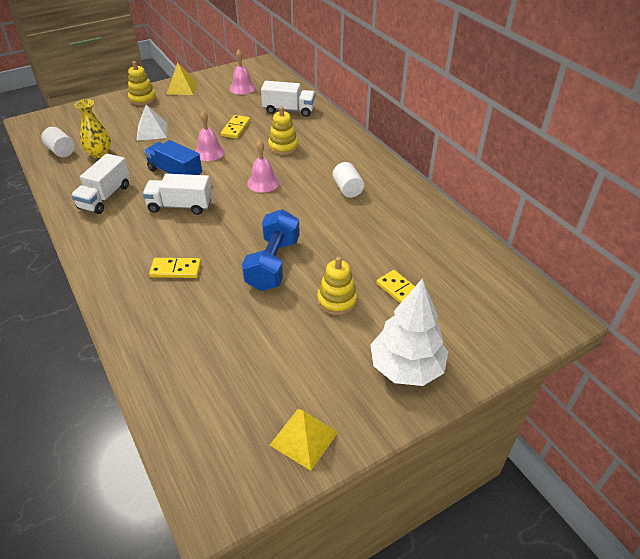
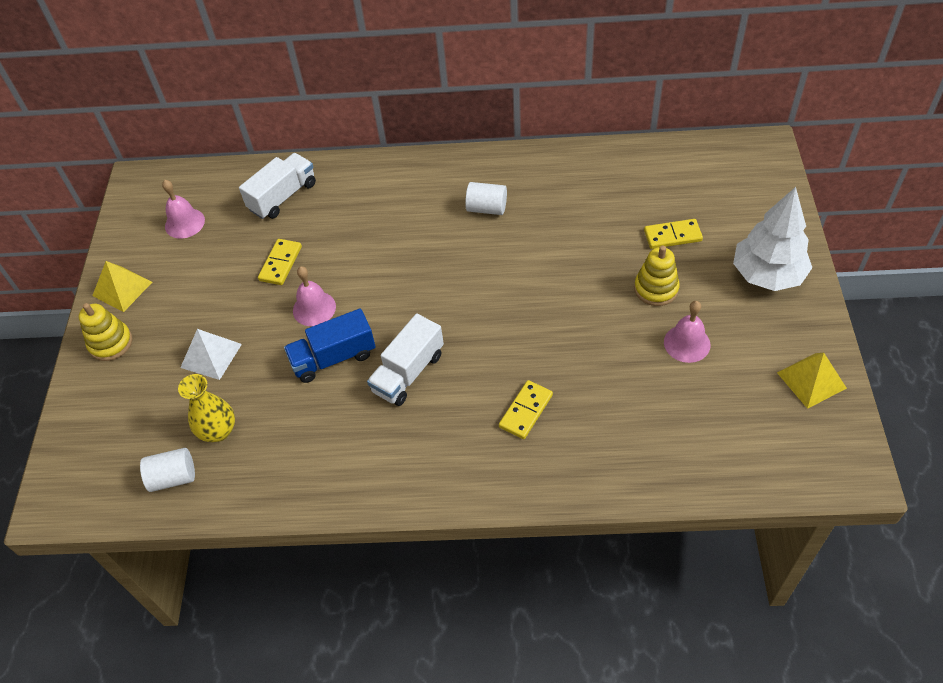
camera: 55 degrees left, 10 degrees up
(105, 197) = (330, 448): white truck -> none
(236, 128) = (280, 263): yellow domino -> yellow domino turned 60 degrees clockwise
(263, 182) = (419, 277): pink bell -> pink bell (687, 343)
(273, 264) = (570, 320): blue dumbbell -> none
(283, 146) = (360, 232): yellow stacking toy -> none

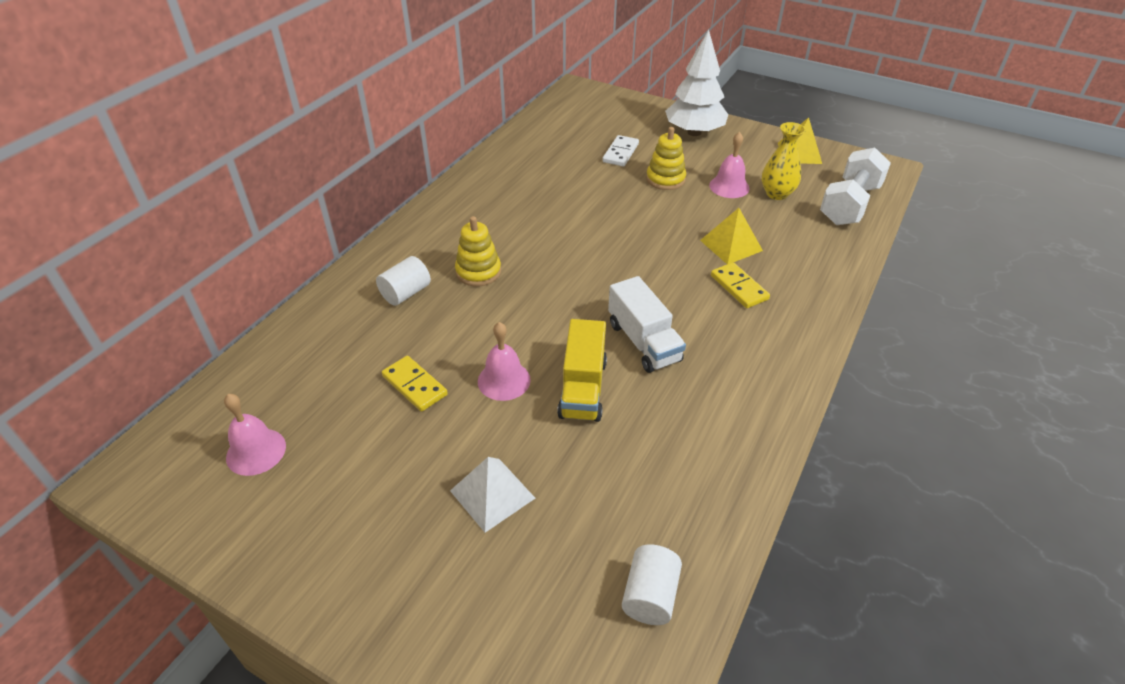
camera: 65 degrees left, 10 degrees down
(111, 343) = (377, 601): yellow stacking toy -> yellow stacking toy (478, 272)
(122, 288) = (294, 556): yellow pyramid -> yellow pyramid (731, 245)
(218, 431) = (610, 524): yellow vase -> yellow vase (777, 194)
(283, 197) = (319, 350): white truck -> none
(333, 358) = (583, 388): blue truck -> yellow truck
(487, 208) = (494, 225): white cylinder -> white cylinder (406, 293)
(672, 236) = (620, 153): yellow domino -> white domino
(742, 458) = (849, 204): none -> white dumbbell

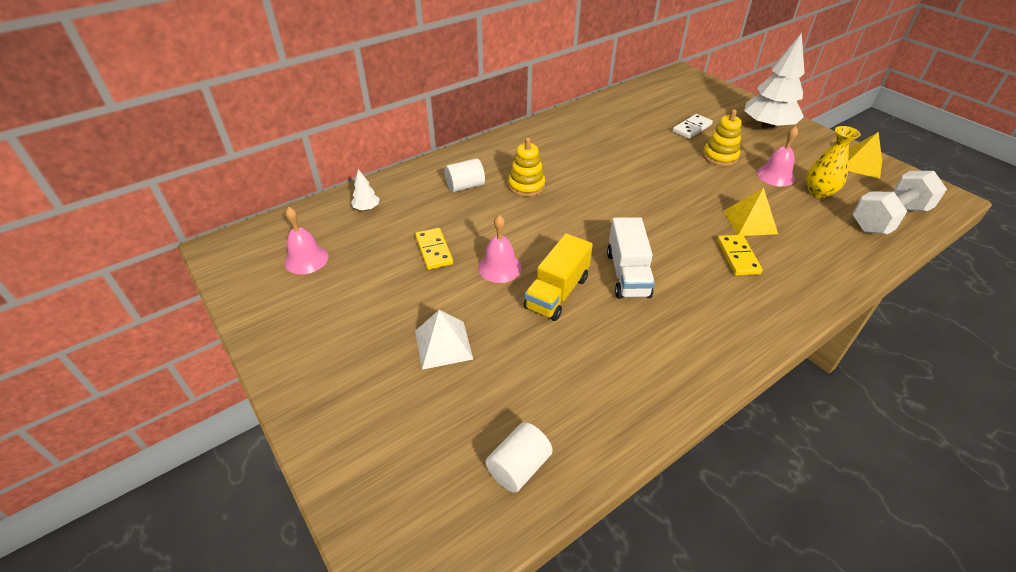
camera: 25 degrees right, 0 degrees up
(296, 359) = (366, 208): none -> white tree

